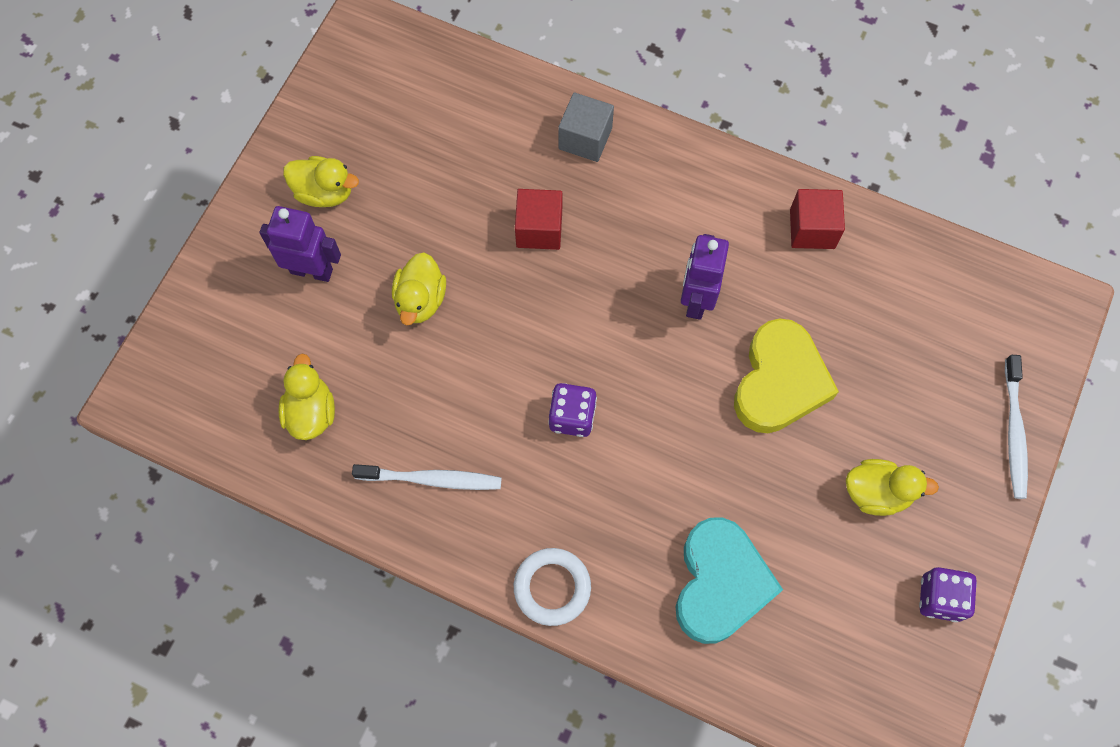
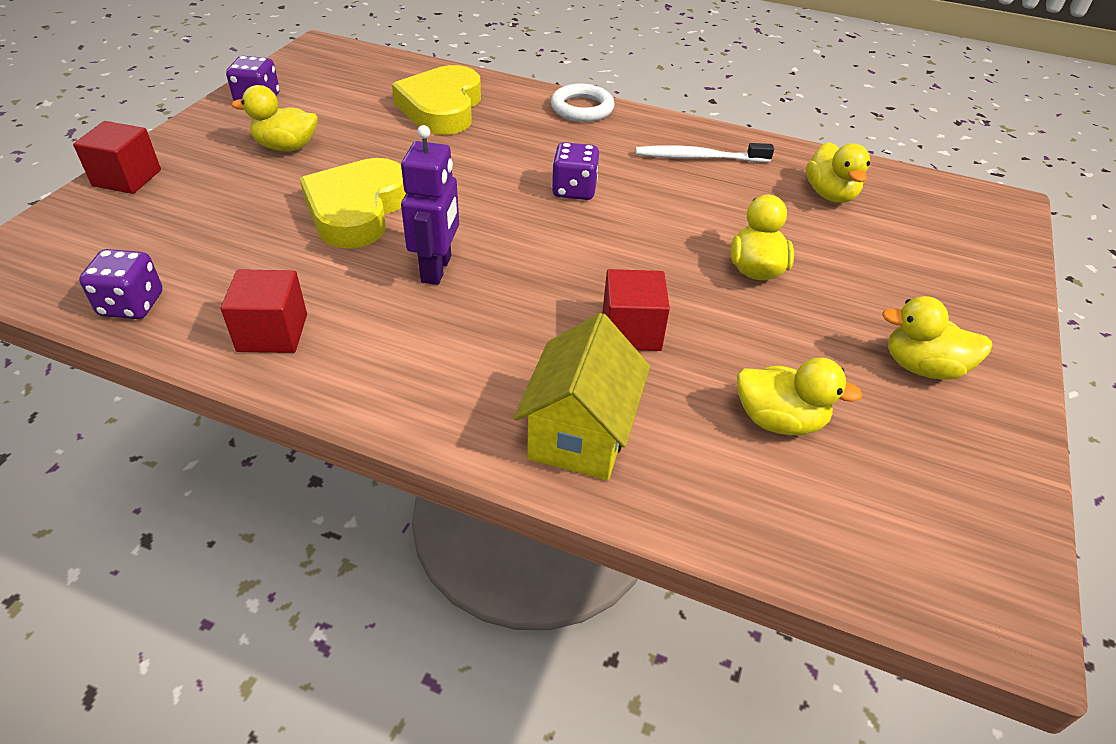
camera: 175 degrees right, 25 degrees down
(311, 270) = (892, 293): purple robot -> none
(448, 148) = (779, 420): none -> yellow duck
(585, 138) = (580, 435): grey cube -> yellow house
(720, 583) = (442, 108): turquoise heart -> yellow heart
(928, 258) = (132, 305): none -> purple dice
(1014, 432) = (127, 178): white toothbrush -> red cube

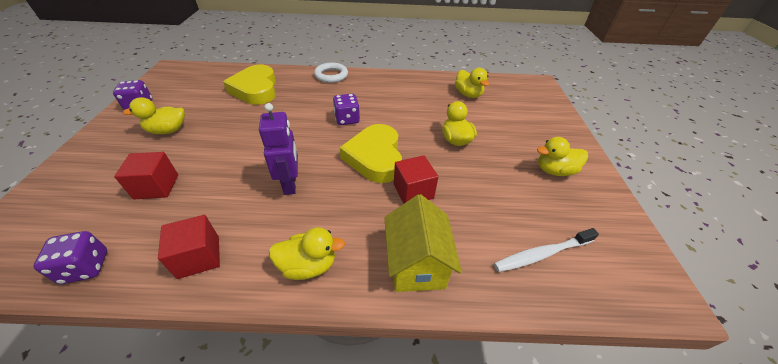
camera: 20 degrees left, 0 degrees up
(127, 178) = (58, 175): red cube -> red cube (156, 186)
(357, 210) = (227, 159): yellow heart -> yellow heart (375, 157)
(699, 157) = (400, 89): white toothbrush -> white toothbrush (542, 254)
(779, 420) = (510, 220): yellow duck -> yellow duck (308, 265)

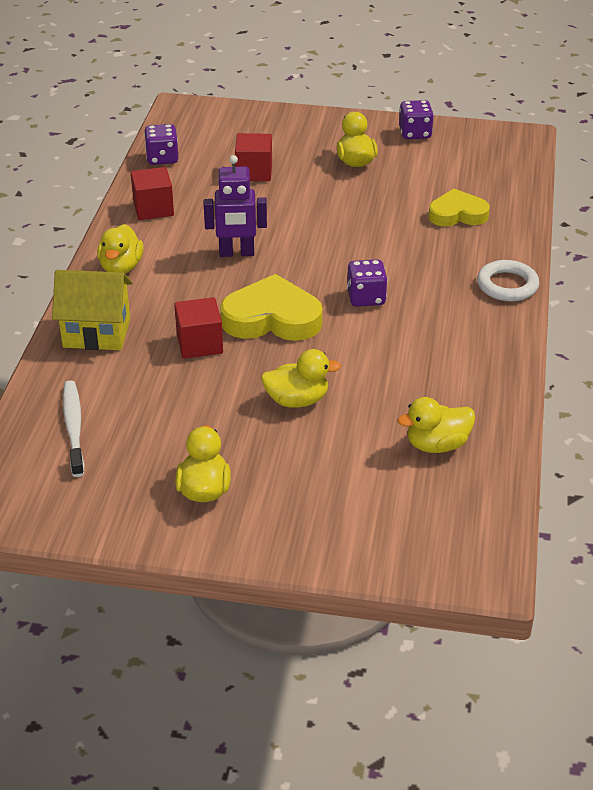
camera: 100 degrees right, 5 degrees down
(255, 89) = (457, 214): yellow heart -> yellow heart, size x0.66

